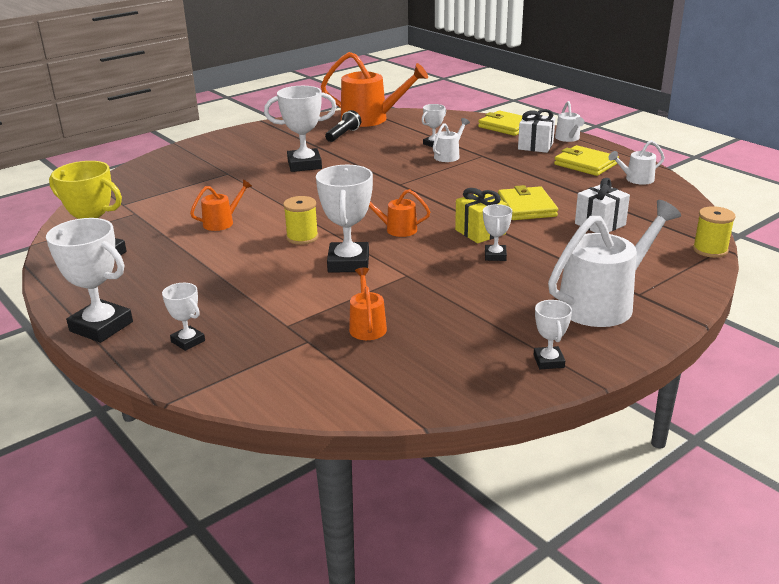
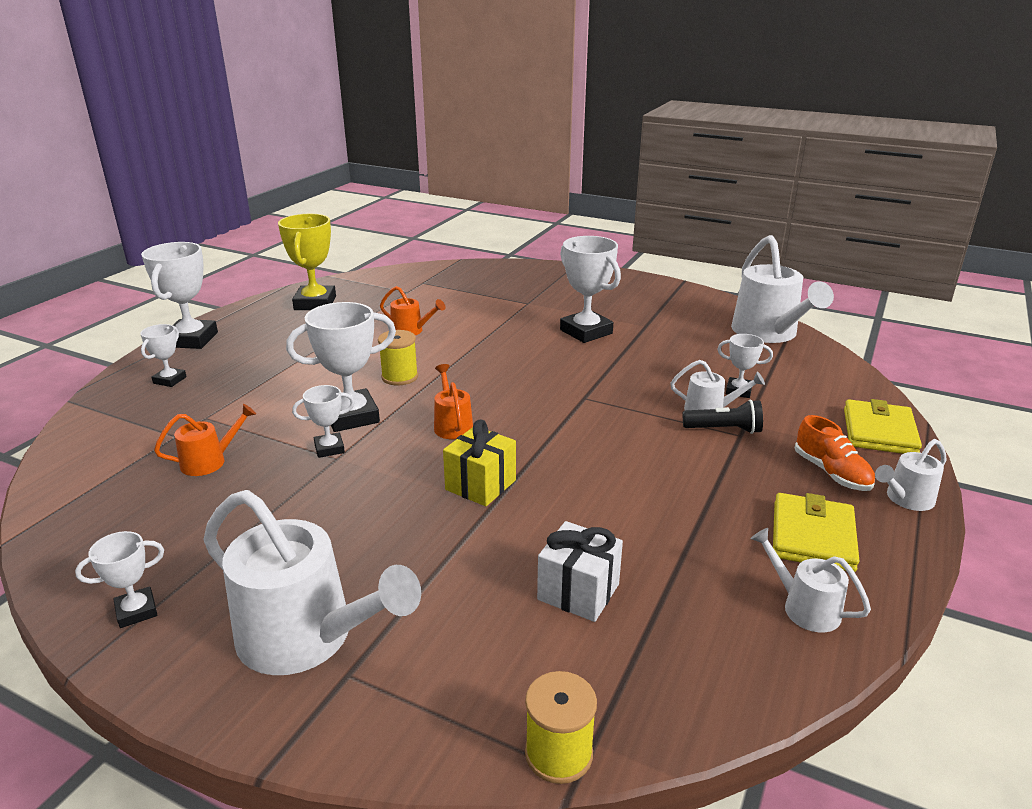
camera: 65 degrees right, 0 degrees up
(343, 135) = (697, 330): black flashlight -> black flashlight (724, 430)
(371, 119) = (769, 333): orange watering can -> white watering can
(495, 256) = (416, 511): white trophy -> white trophy (329, 448)
(526, 207) = (589, 508): yellow wallet -> none
(535, 146) = (831, 473): white gift -> orange shoe

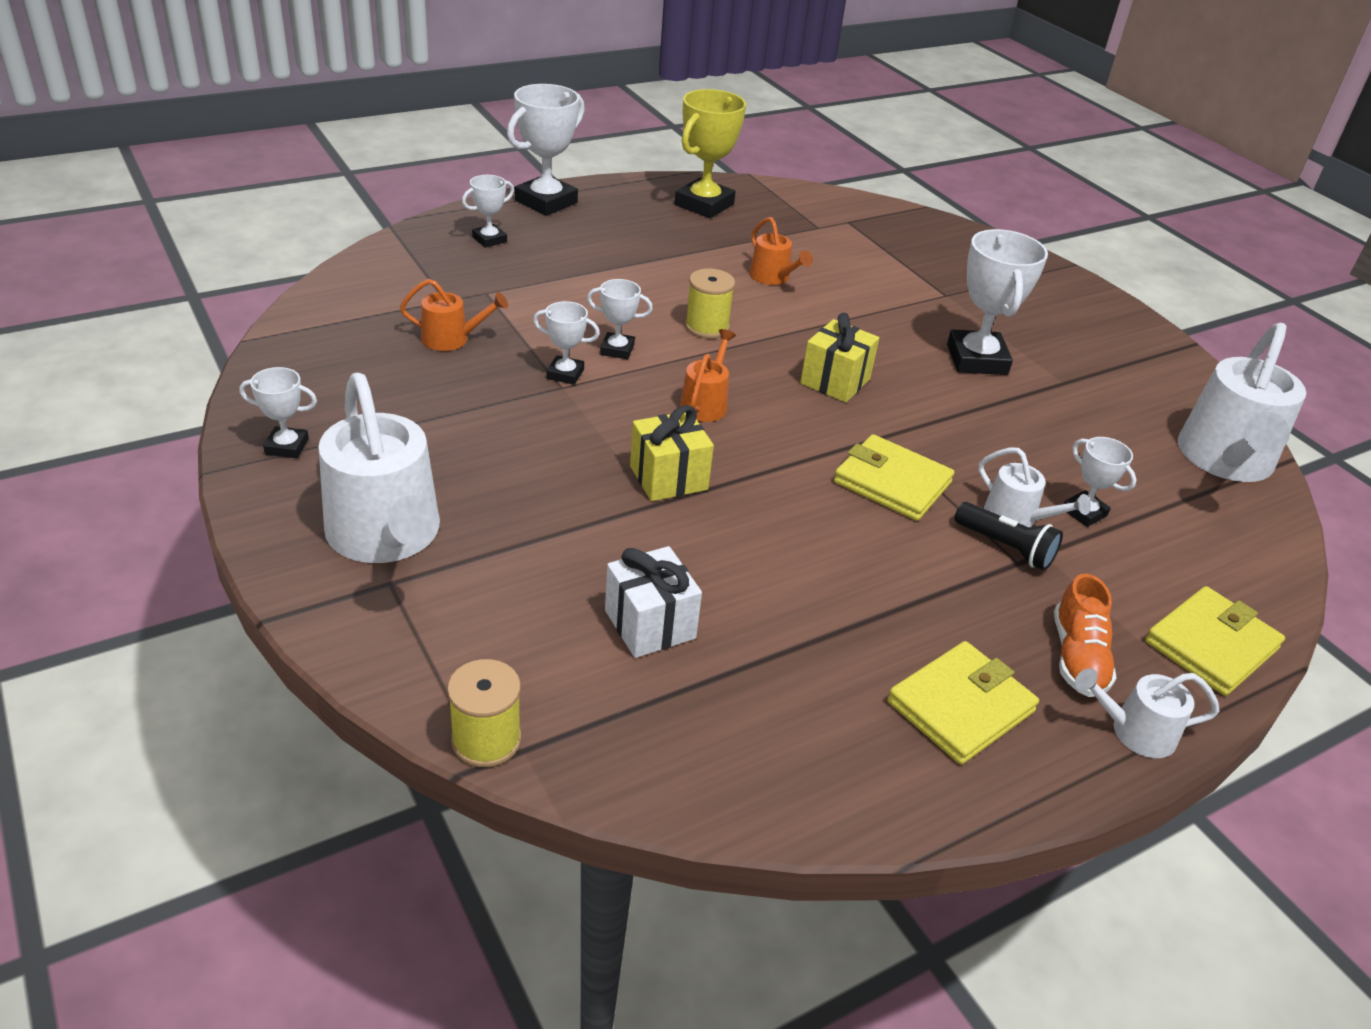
camera: 30 degrees right, 10 degrees up
(351, 416) = (617, 349): white trophy -> white trophy, size x0.53
(519, 377) = (835, 381): none -> yellow gift
(621, 422) = (892, 482): none -> yellow wallet
(804, 607) = (858, 763): white watering can -> none

